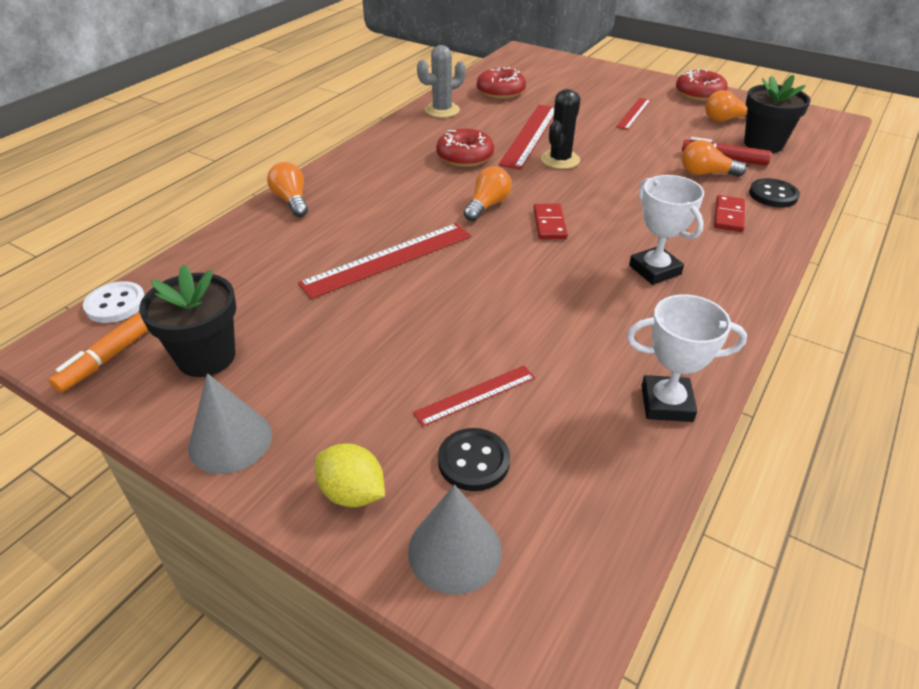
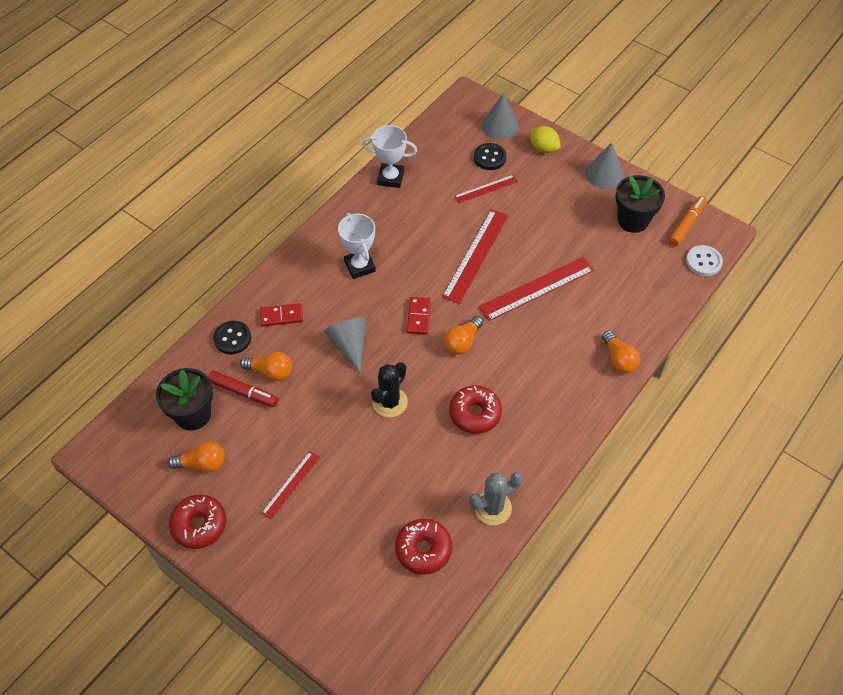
camera: 175 degrees left, 15 degrees up
(530, 135) = (408, 448): red ruler -> red ruler (475, 255)
(627, 197) = (349, 345): none -> grey cone
(729, 216) = (281, 316): red domino -> red domino turned 60 degrees clockwise

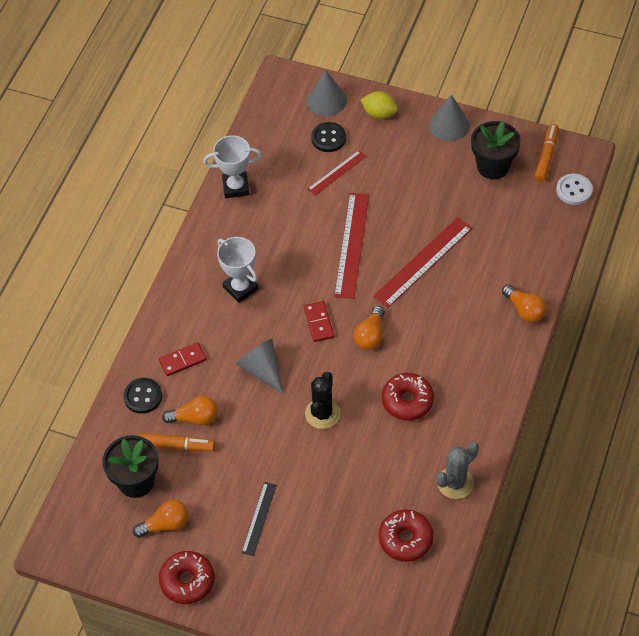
camera: 15 degrees left, 0 degrees up
(243, 392) = (176, 446): red marker -> orange marker
(291, 484) = (259, 518): red ruler -> black ruler

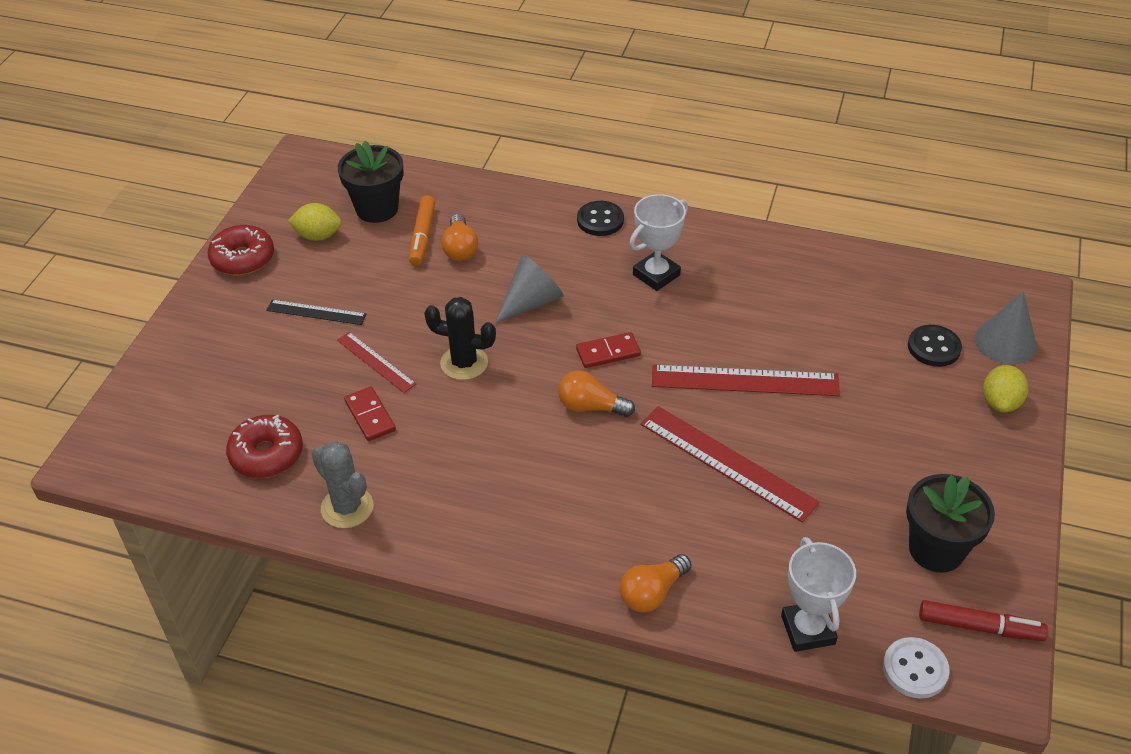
camera: 85 degrees right, 10 degrees down
(143, 396) = (491, 205): black button -> black button (600, 220)
(165, 524) = (318, 236): orange light bulb -> yellow lemon
(182, 360) = (542, 232): red domino -> red domino (370, 416)
(236, 187) = (820, 260): white trophy -> white trophy (808, 630)
(337, 172) = (872, 359): red ruler -> red ruler (376, 362)
(407, 401) = (483, 450): red donut -> none
(449, 125) = (1006, 490): grey cone -> none
(546, 156) = (979, 627): orange marker -> red marker

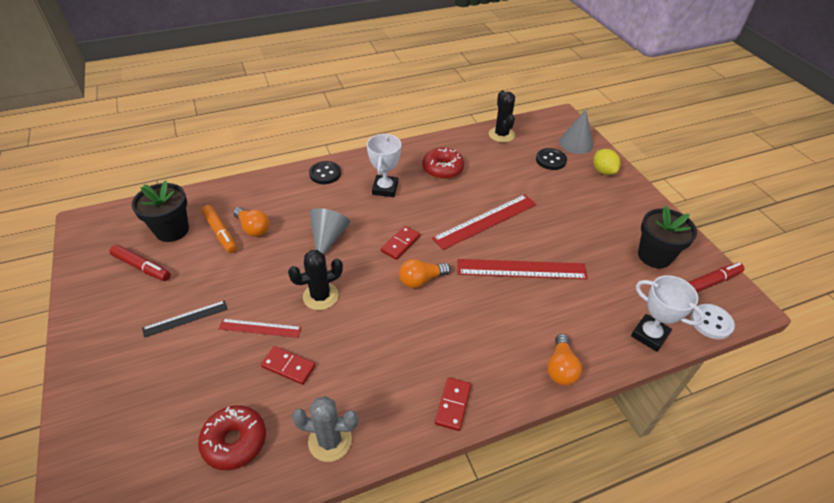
camera: 40 degrees left, 0 degrees up
(243, 258) = (92, 311): red donut -> red donut (442, 169)
(318, 236) = (142, 267): yellow lemon -> red marker
(494, 552) = (453, 405): none -> red domino
(898, 276) = (501, 135): none -> black cactus

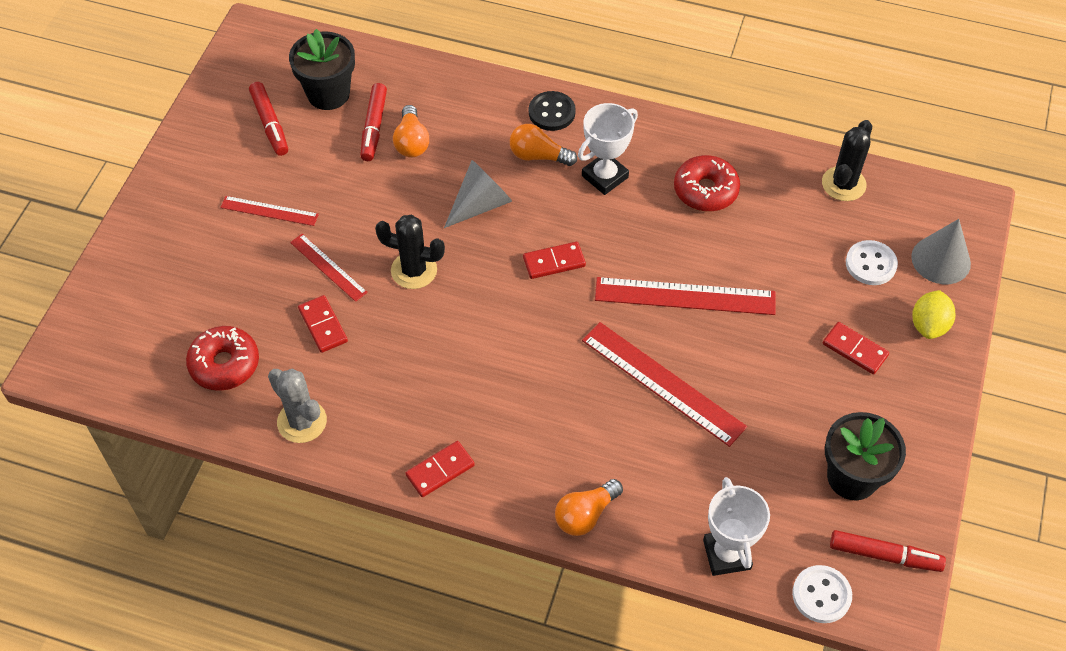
camera: 40 degrees right, 10 degrees up
(185, 318) = (269, 211): black ruler -> red ruler
(220, 233) = (374, 127): orange marker -> red marker
(421, 280) = (535, 321): orange light bulb -> orange light bulb (538, 156)
(550, 160) = (870, 264): black button -> white button
(587, 199) = (854, 350): none -> red domino

